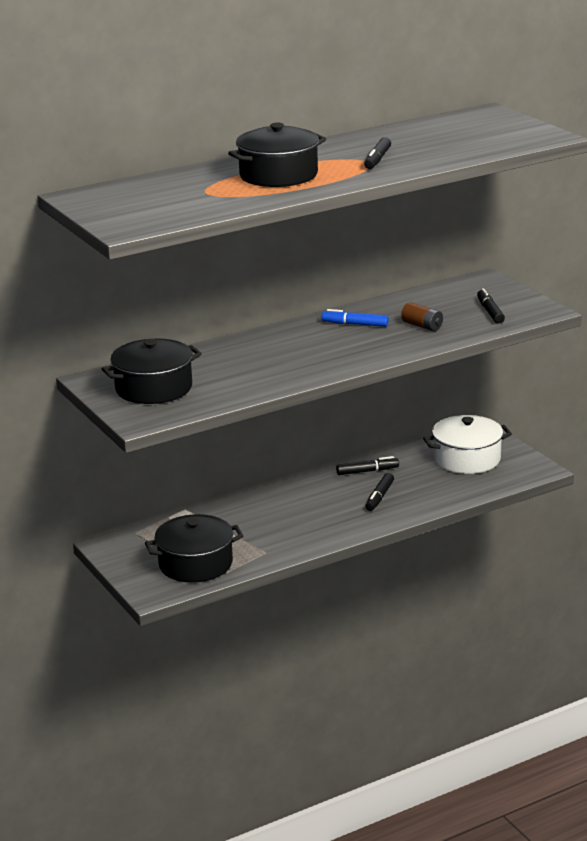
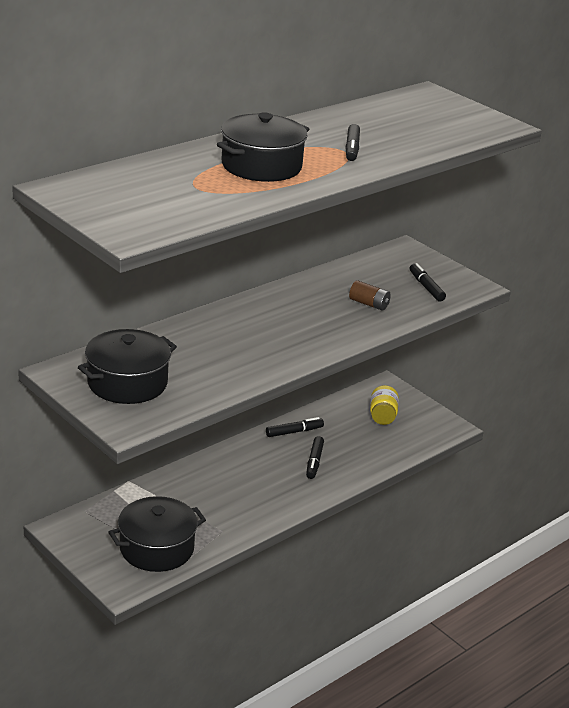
camera: 15 degrees left, 5 degrees up
(355, 324) = (303, 301): blue marker -> none
(467, 459) = (382, 416): white pot -> yellow jar

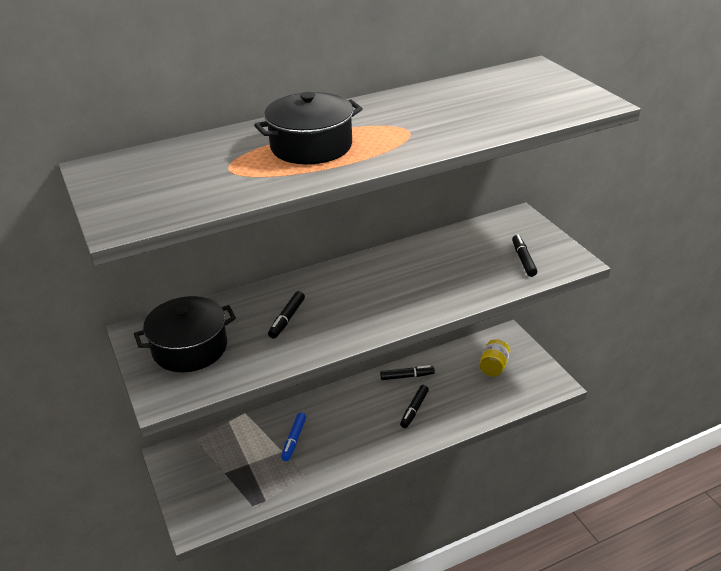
camera: 20 degrees right, 5 degrees up
(156, 548) = (240, 487): black pot -> none
(196, 501) = (294, 440): none -> blue marker
(352, 148) = (417, 128): black marker -> black marker (287, 319)
(369, 304) = (458, 275): brown battery -> none

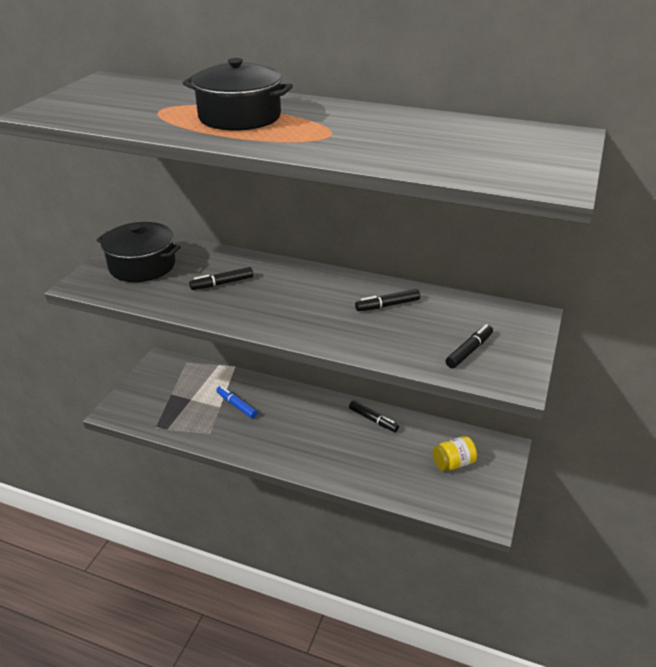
camera: 45 degrees right, 0 degrees up
(294, 440) = (236, 405): blue marker -> blue marker turned 75 degrees clockwise
(414, 410) = (342, 447): black marker -> black marker (387, 305)

